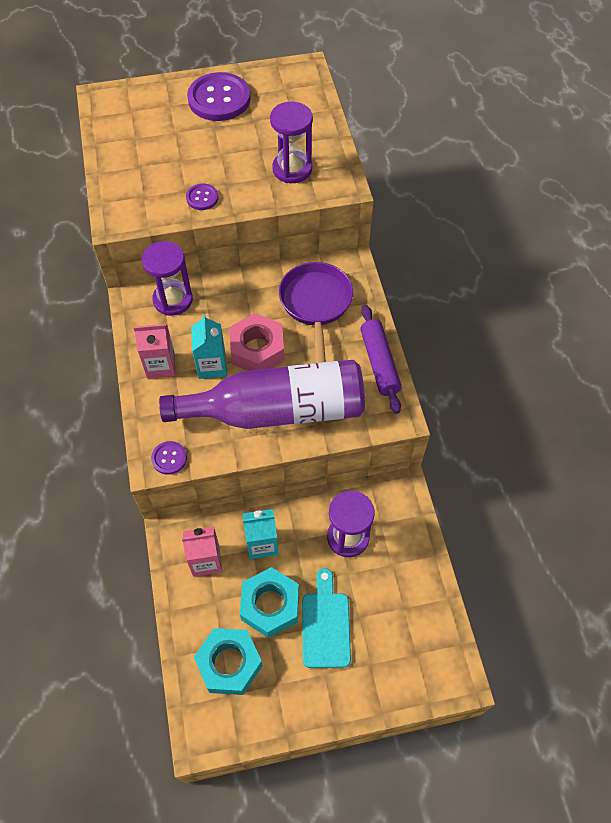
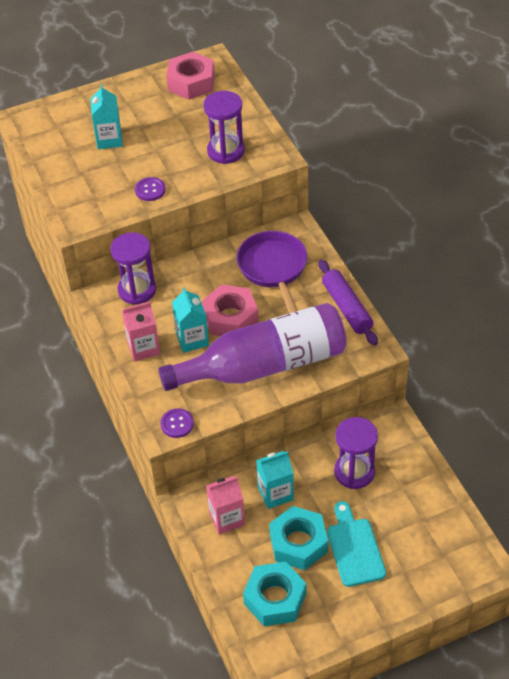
camera: 10 degrees left, 10 degrees down
(178, 135) = (109, 139): none -> turquoise carton
(219, 99) = (138, 101): purple button -> none
(279, 88) = (191, 82): none -> pink nut

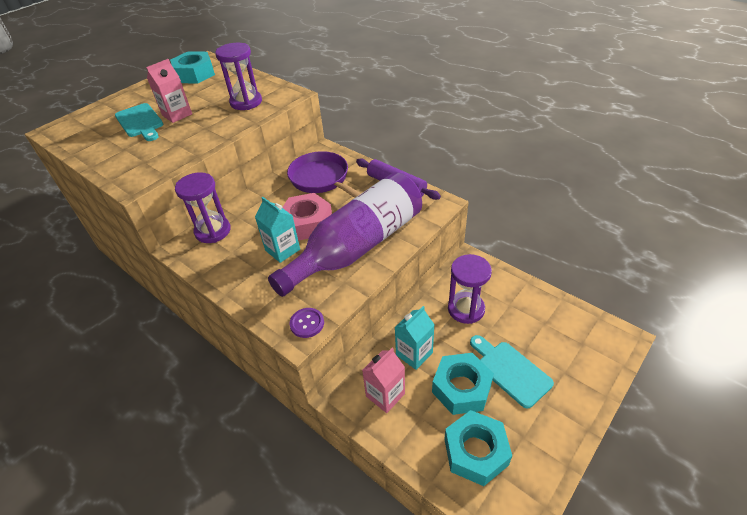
camera: 25 degrees left, 5 degrees down
(109, 139) = (140, 122): turquoise carton -> turquoise cutting board
(143, 348) = (241, 272): pink carton -> pink carton (177, 115)
(150, 190) = (193, 142): purple button -> none
(191, 82) = (195, 74): pink nut -> turquoise nut

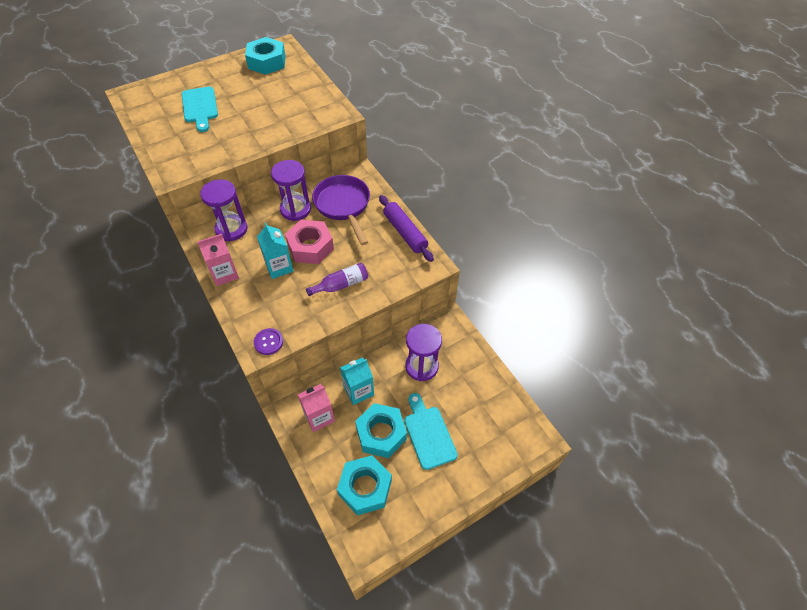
camera: 15 degrees right, 10 degrees up
(177, 115) = (233, 108): pink carton -> pink carton (225, 274)
(246, 102) = (297, 111): purple hourglass -> purple hourglass (295, 209)
(358, 246) = (341, 285): purple bottle -> purple bottle, size x0.40

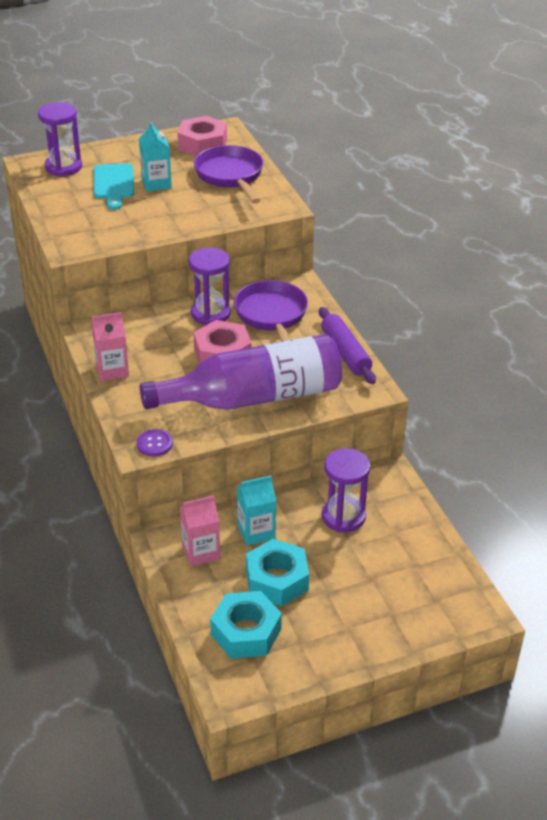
camera: 10 degrees right, 15 degrees down
(231, 229) = (127, 325): purple hourglass -> purple hourglass (63, 167)
(267, 62) = (202, 144): turquoise nut -> pink nut
(279, 267) = (180, 371): turquoise carton -> turquoise carton (156, 183)
(293, 89) = (230, 176): none -> purple pan
(341, 285) = (254, 397): purple bottle -> purple bottle, size x2.50
(428, 434) = (338, 588): turquoise cutting board -> none

